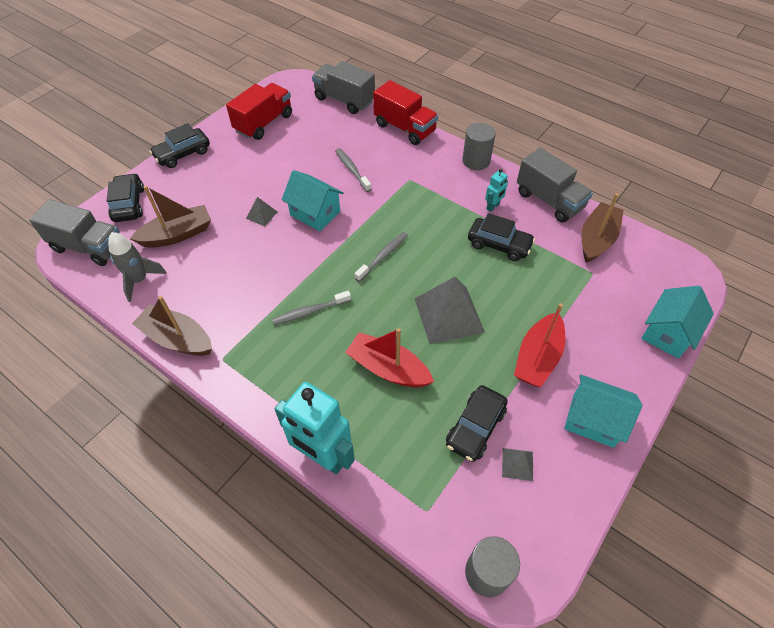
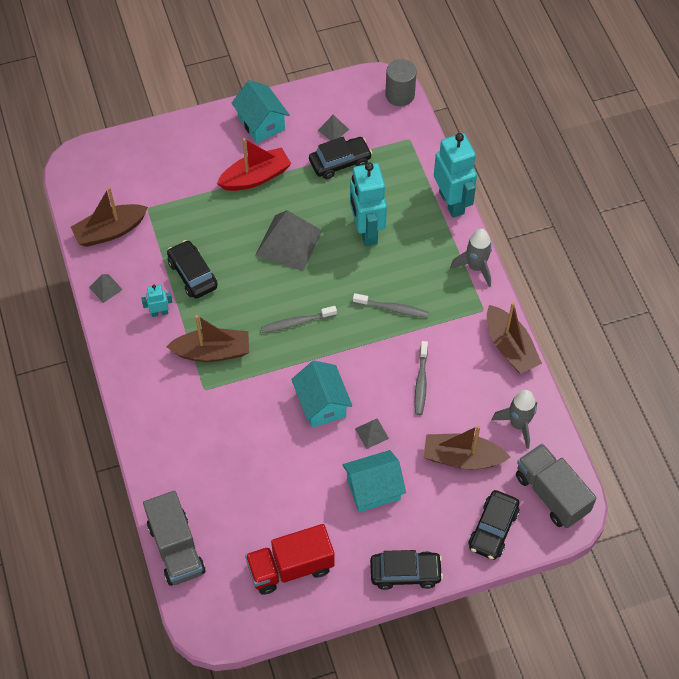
camera: 145 degrees left, 5 degrees up
(253, 397) = (475, 267): none -> grey rocket
(352, 170) = (248, 436): grey toothbrush -> grey toothbrush (421, 382)
(388, 368) = (366, 231): red boat -> turquoise robot
(405, 128) = (149, 460): red truck -> none
(427, 203) = (212, 352): none -> brown boat
(476, 161) = (122, 371): grey cylinder -> none
(549, 200) = (105, 288): grey truck -> grey pyramid
(668, 333) = (149, 139): turquoise house -> turquoise house (373, 489)

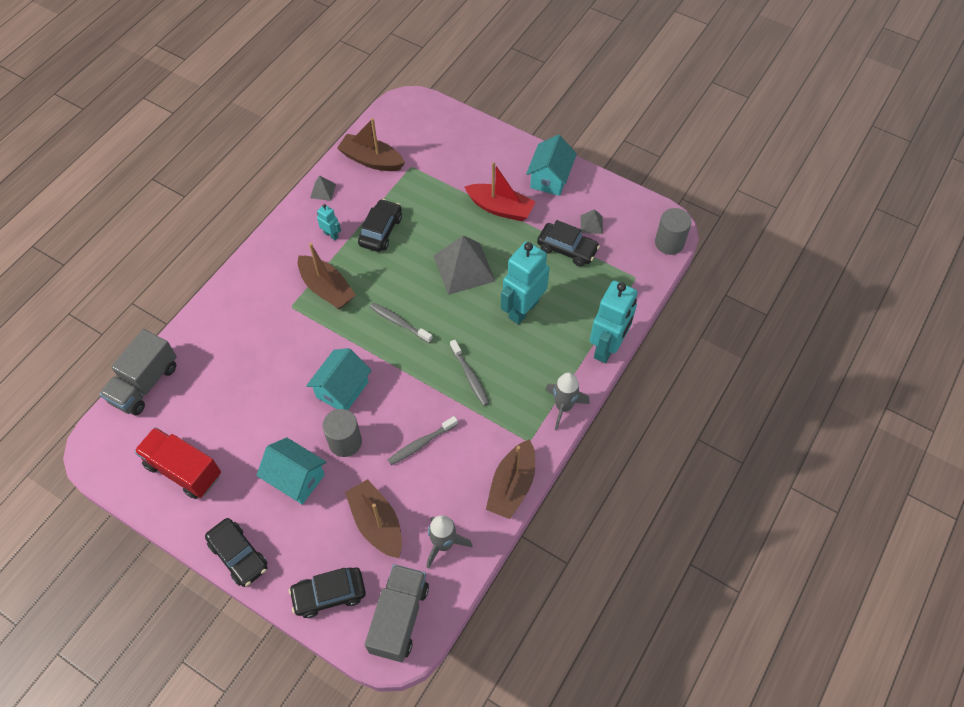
camera: 50 degrees right, 0 degrees up
(371, 433) = (345, 442): grey pyramid -> grey cylinder

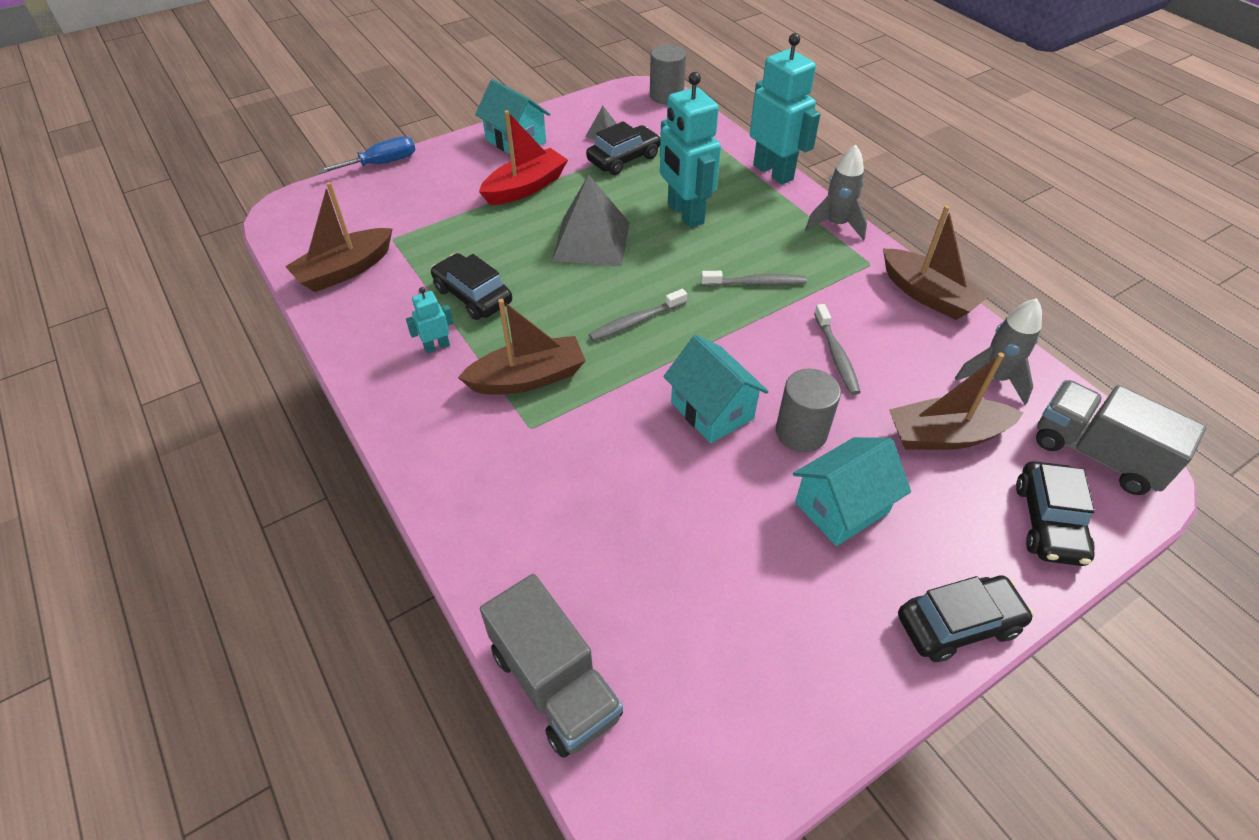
camera: 65 degrees left, 10 degrees down
(183, 470) = (767, 665): red truck -> none
(323, 191) = (350, 333): grey pyramid -> none
(480, 122) = (381, 164): none -> blue screwdriver

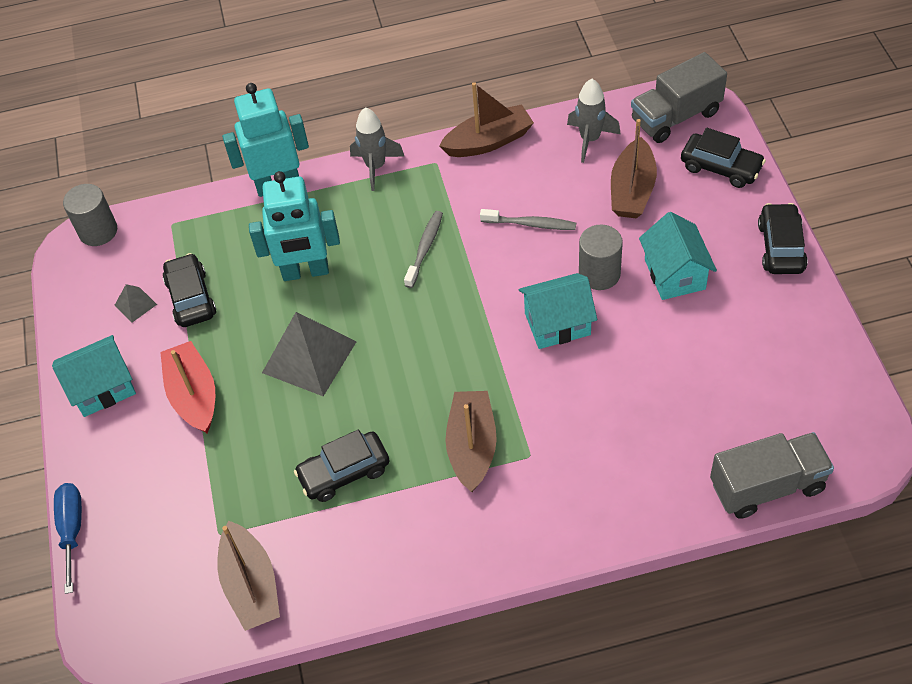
camera: 65 degrees left, 5 degrees up
(437, 346) = (402, 514): turquoise robot -> none
(635, 321) = (435, 349): grey toothbrush -> none

